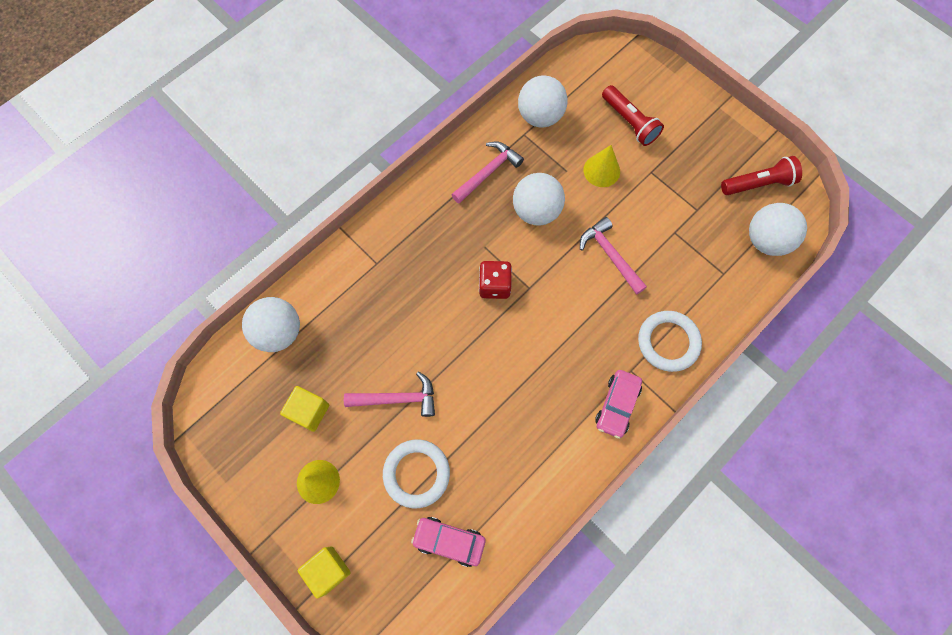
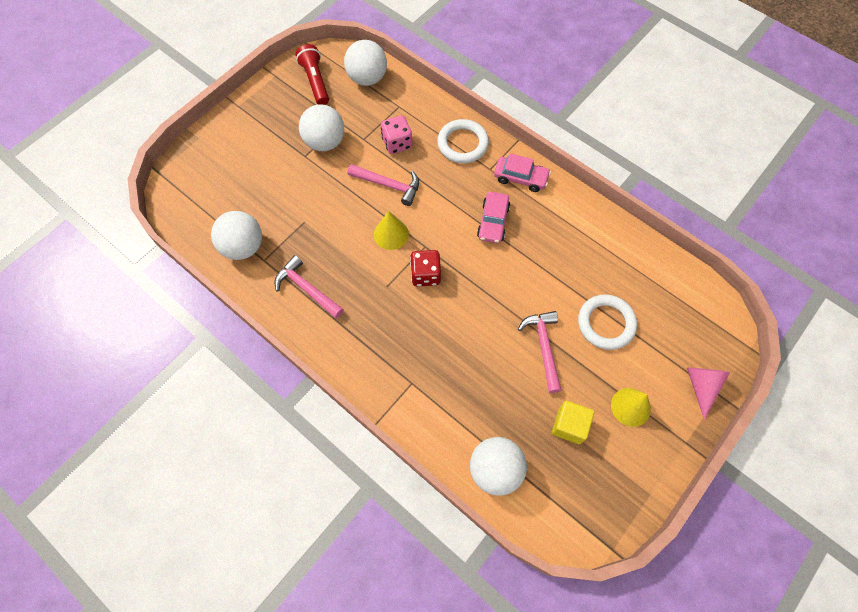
camera: 95 degrees left, 5 degrees down
(328, 570) = (701, 386): yellow cube -> pink cone
(449, 541) = (654, 292): pink car -> pink car (493, 222)
(536, 211) = (347, 245): white ball -> white ball (325, 142)
(601, 170) = (304, 193): yellow cone -> yellow cone (391, 234)
(610, 255) = (388, 185): pink hammer -> pink hammer turned 120 degrees counterclockwise
(629, 122) = (252, 173): red flashlight -> none
(668, 268) = (397, 143): none -> pink dice

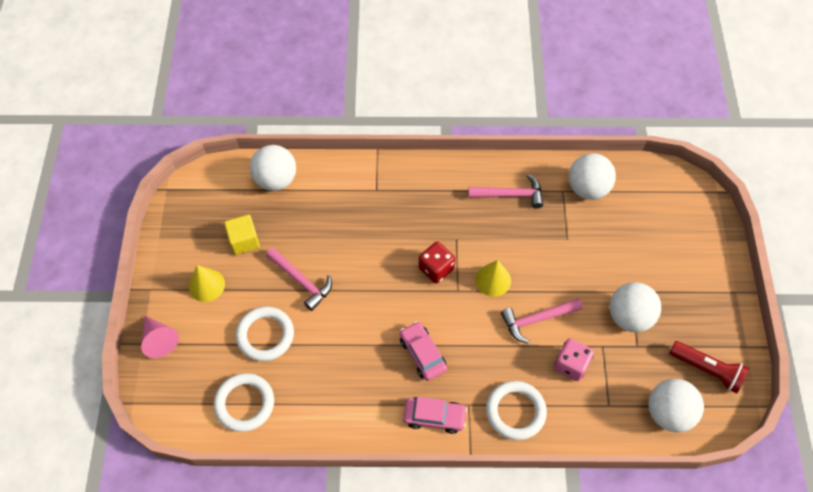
camera: 140 degrees right, 5 degrees down
(520, 178) = (434, 417): pink car -> pink car turned 150 degrees counterclockwise
(656, 283) = (244, 403): none -> white ring

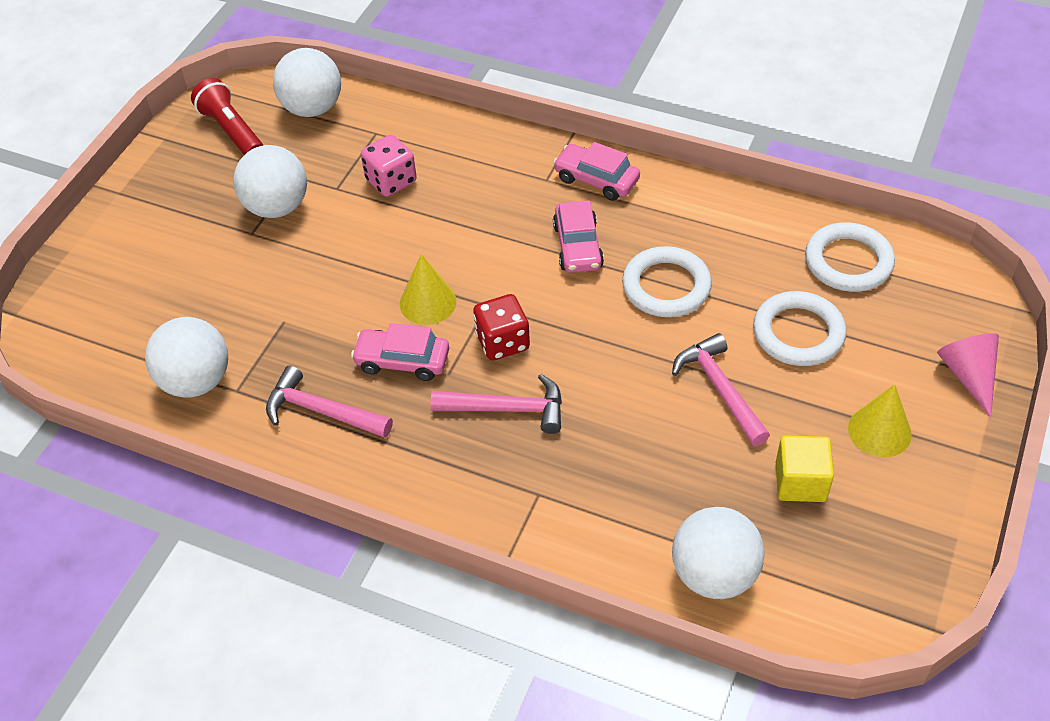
camera: 155 degrees left, 10 degrees down
(485, 237) = (402, 361): none -> pink car
(515, 411) = (492, 157): white ring -> white ring (666, 286)
(537, 319) = (399, 239): pink hammer -> pink hammer (507, 409)

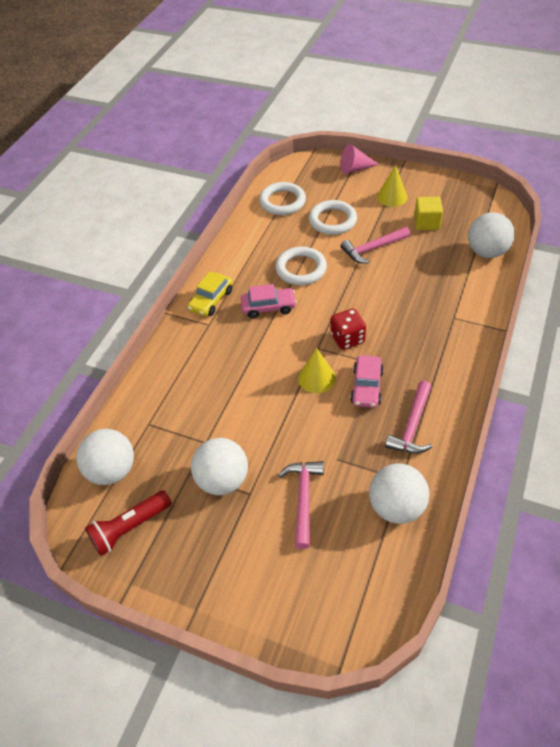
camera: 90 degrees left, 0 degrees up
(391, 181) = (201, 409): pink dice -> none
(507, 409) = (397, 333): pink hammer -> pink hammer (303, 499)
(596, 180) = (211, 300): pink car -> yellow car

